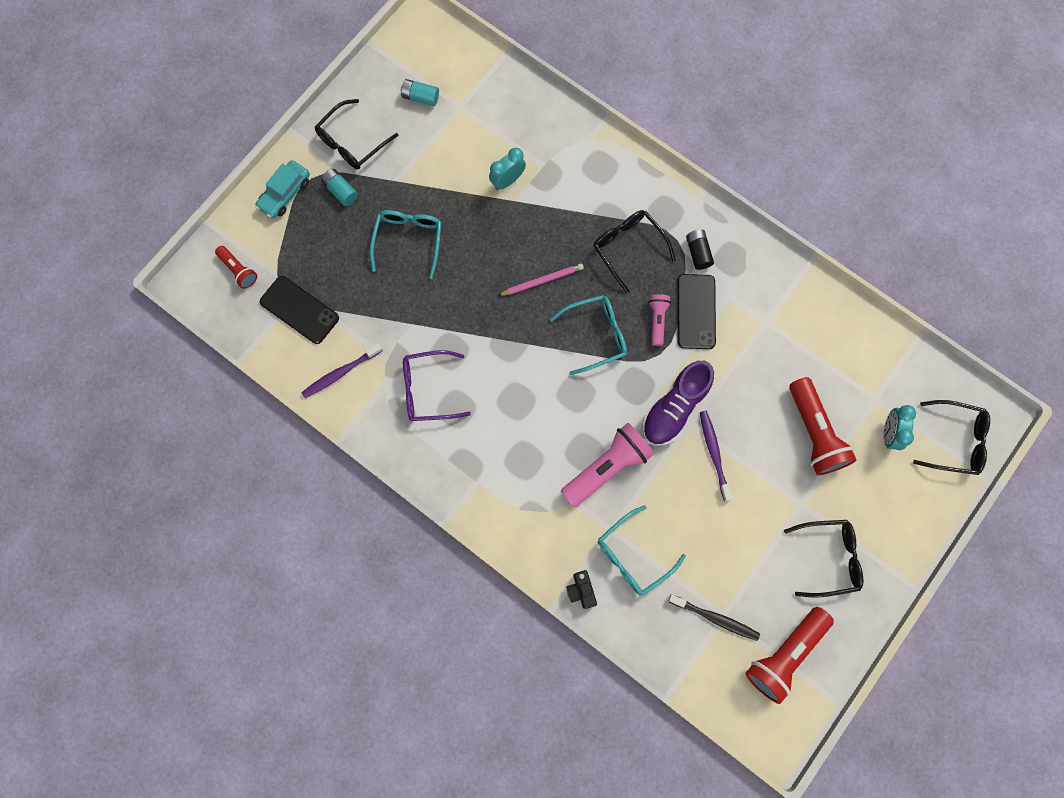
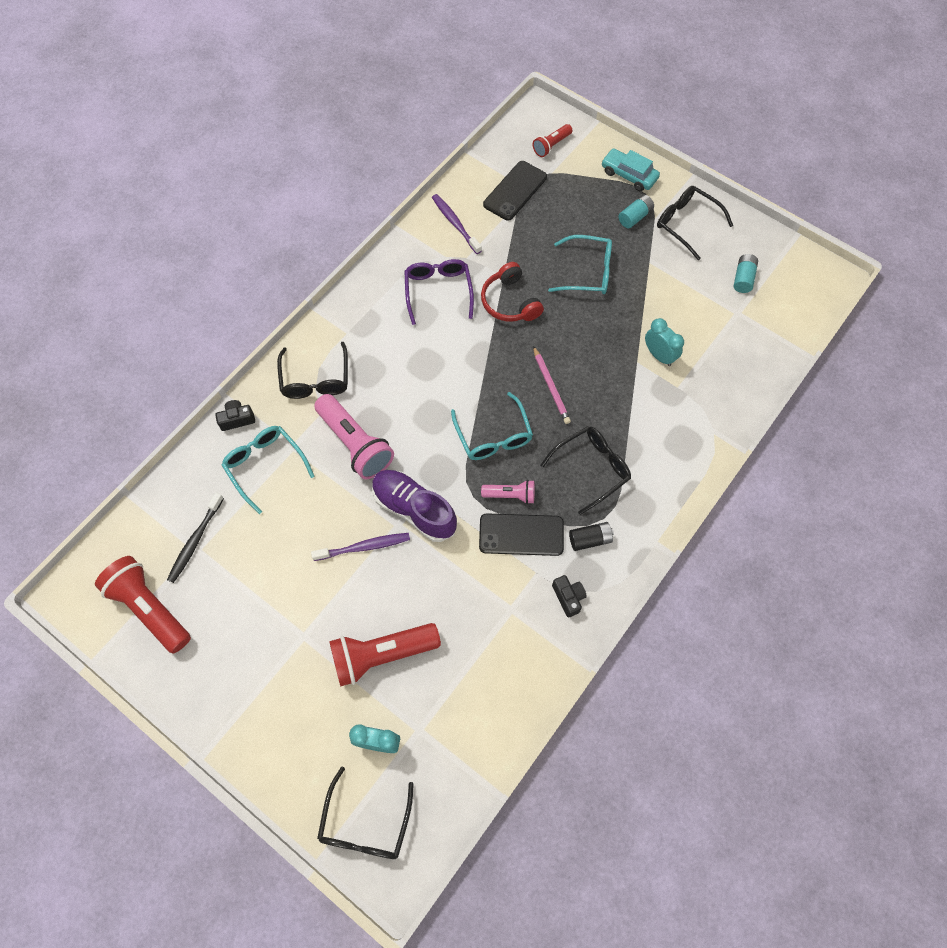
camera: 90 degrees right, 10 degrees down
(443, 317) = (510, 302): none -> red headphones
(752, 273) = (568, 597): none -> black camera
(829, 558) = (243, 661): black glasses -> black glasses (315, 379)

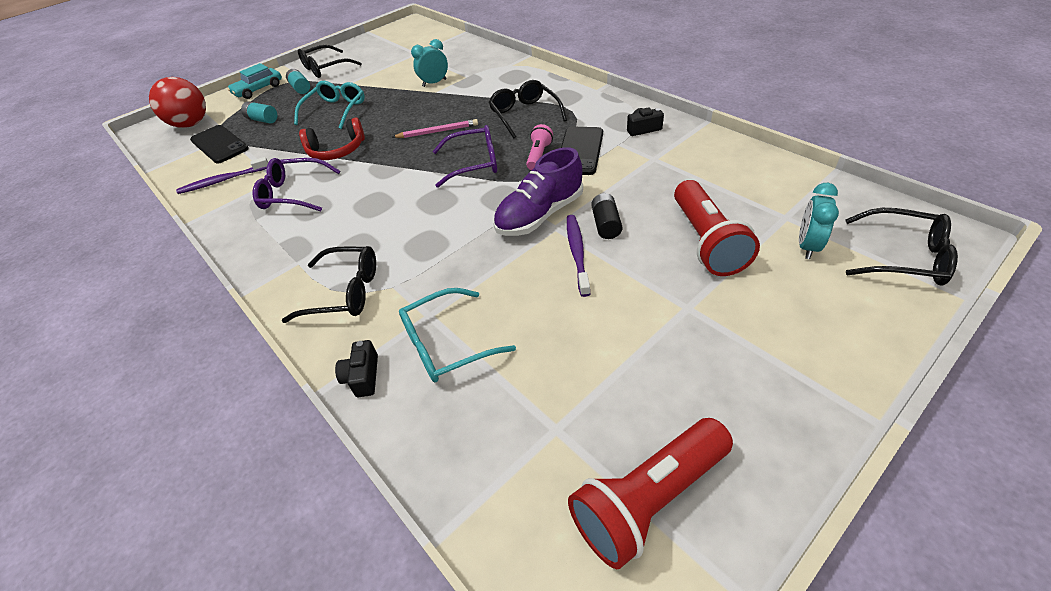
camera: 75 degrees left, 20 degrees down
(195, 540) = (541, 431): black toothbrush -> none
(355, 444) = (446, 258): pink flashlight -> none
(493, 436) = (474, 163): turquoise glasses -> purple glasses
(551, 145) = (191, 124): red flashlight -> red ball
(590, 539) = (590, 117): black battery -> black battery (606, 224)
(743, 278) = (389, 50): turquoise battery -> turquoise battery (262, 120)

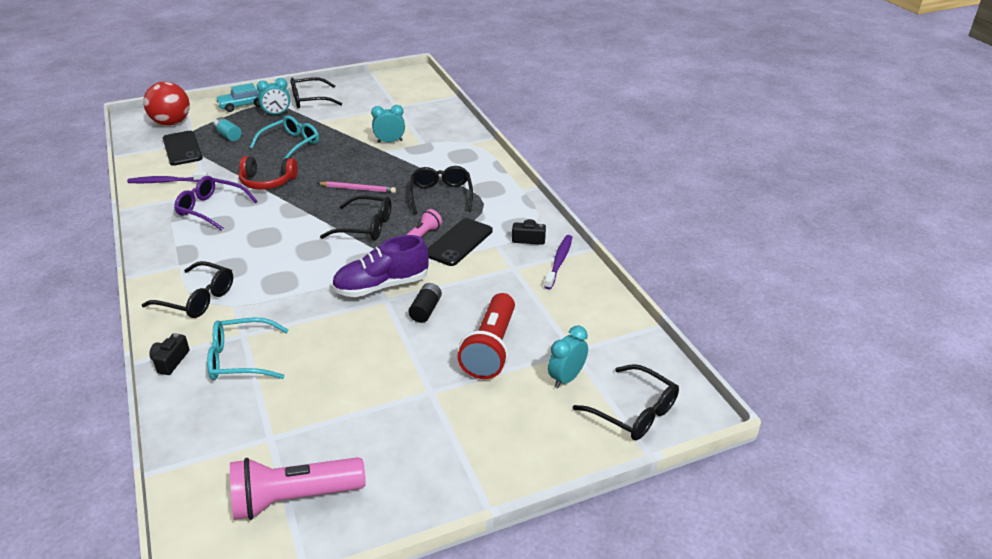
camera: 15 degrees right, 10 degrees down
(300, 88) = (277, 114): turquoise battery -> turquoise clock
(474, 163) = (365, 227): purple glasses -> black glasses
(577, 253) = (384, 325): purple toothbrush -> purple toothbrush (559, 262)
(649, 498) = (294, 498): red flashlight -> pink flashlight

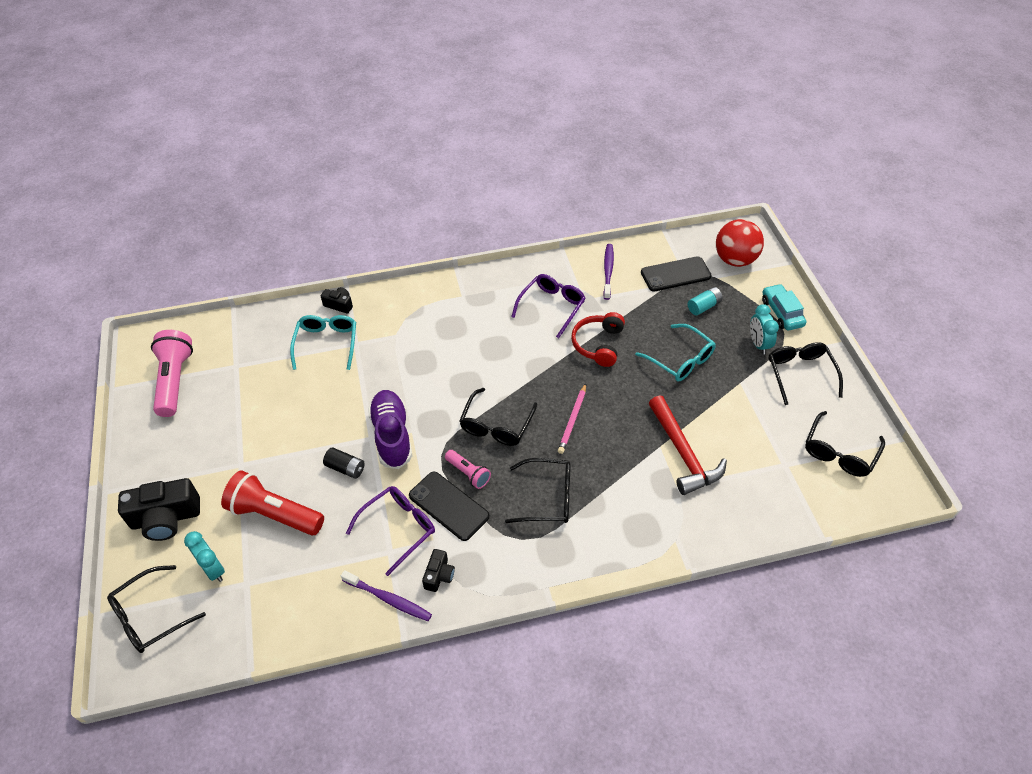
camera: 100 degrees right, 15 degrees up
(197, 299) = (412, 312): black glasses -> black glasses (839, 452)
(390, 141) = (683, 453): turquoise clock -> red hammer
(488, 266) = (398, 528): none -> purple glasses
(516, 437) = (166, 518): none -> black camera

